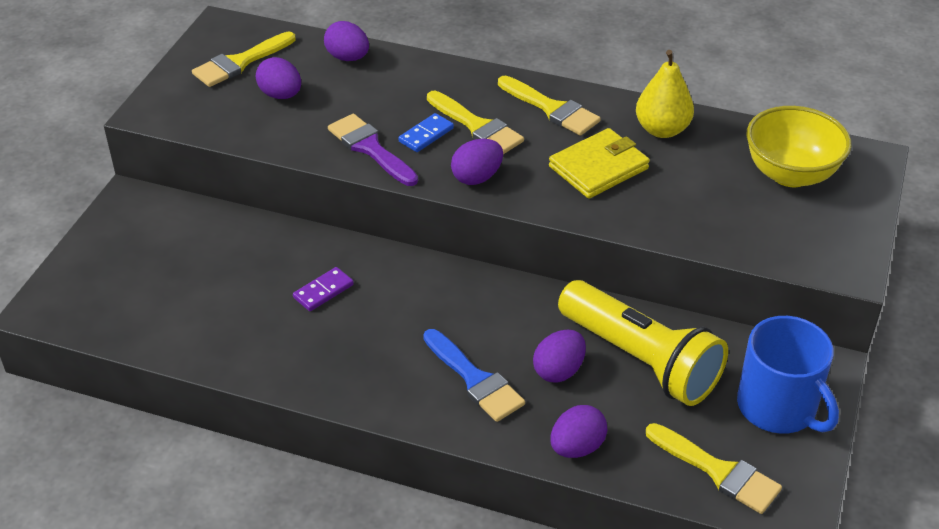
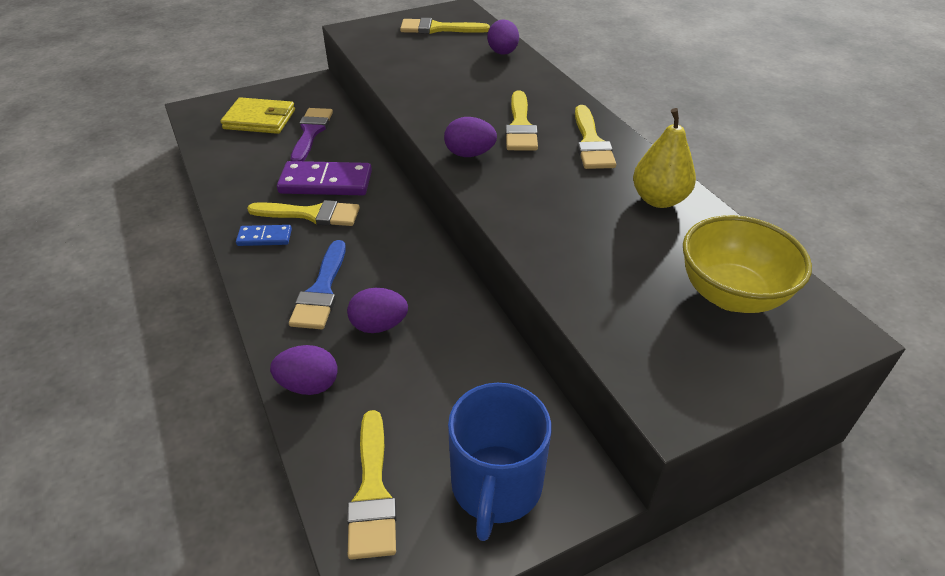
camera: 45 degrees right, 0 degrees up
(281, 95) = (431, 53): purple egg -> none
(323, 291) = (326, 182): purple domino -> purple domino, size x1.88
(359, 327) = (311, 214): none -> yellow brush
(370, 148) = (433, 104): purple brush -> purple brush (311, 133)
(426, 135) = (479, 114): blue domino -> blue domino (264, 237)
(598, 167) = (566, 195): yellow wallet -> yellow wallet (259, 119)
(641, 360) = (445, 362): yellow flashlight -> none

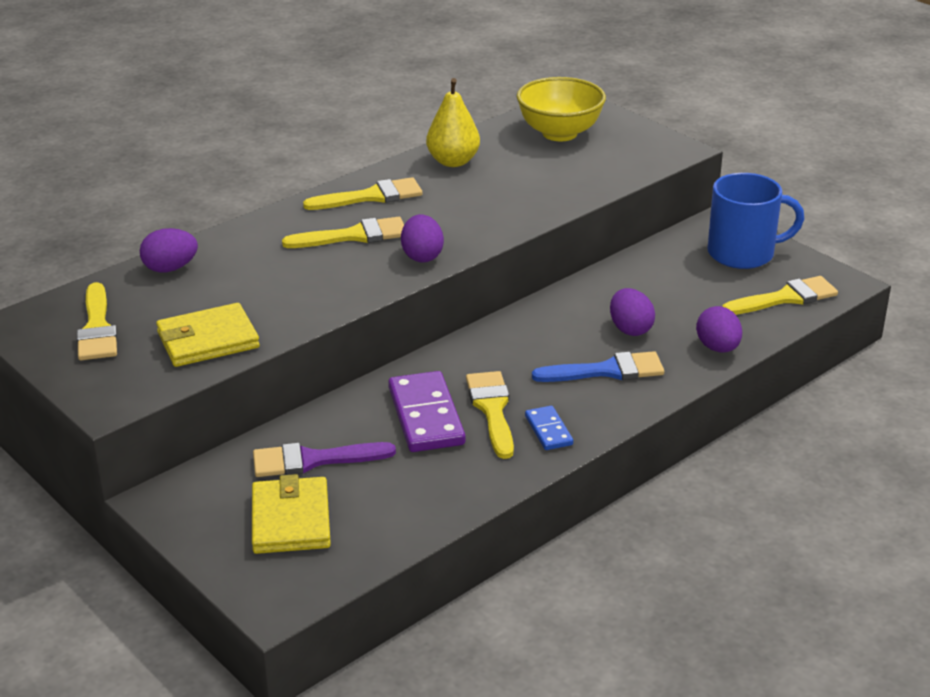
camera: 105 degrees left, 10 degrees down
(399, 59) = (208, 340): none -> yellow wallet

